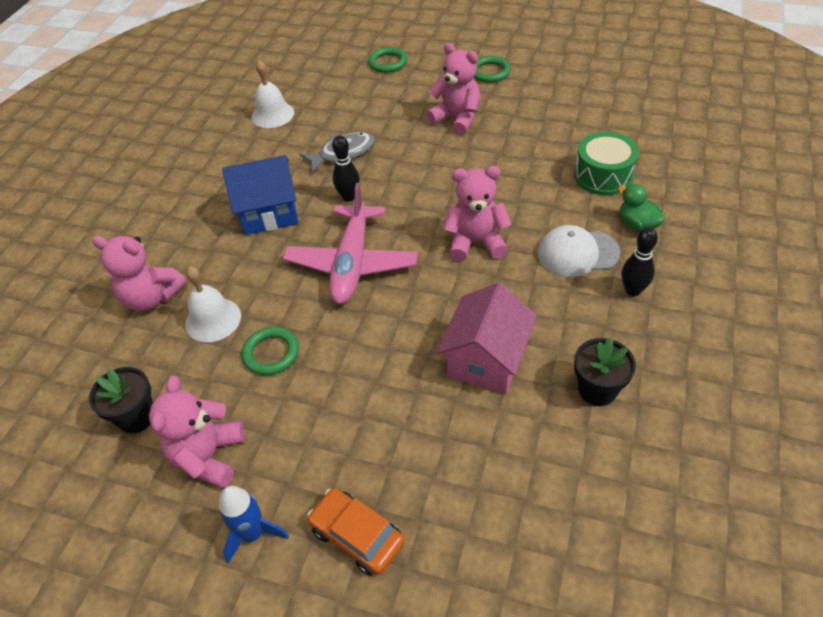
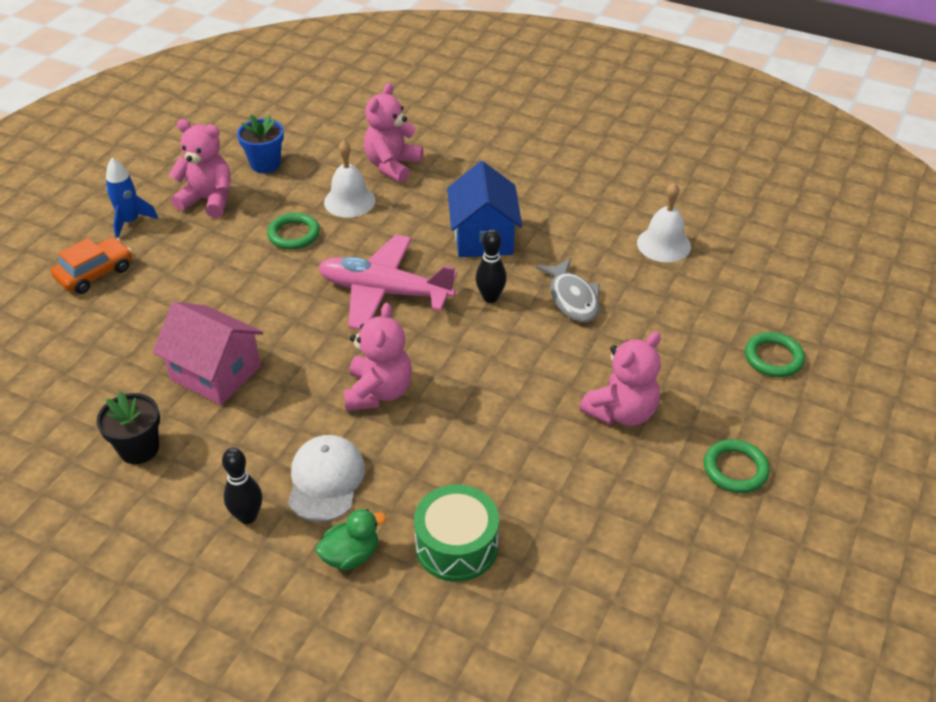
camera: 95 degrees right, 5 degrees down
(137, 417) = (265, 164): black flower pot -> blue flower pot

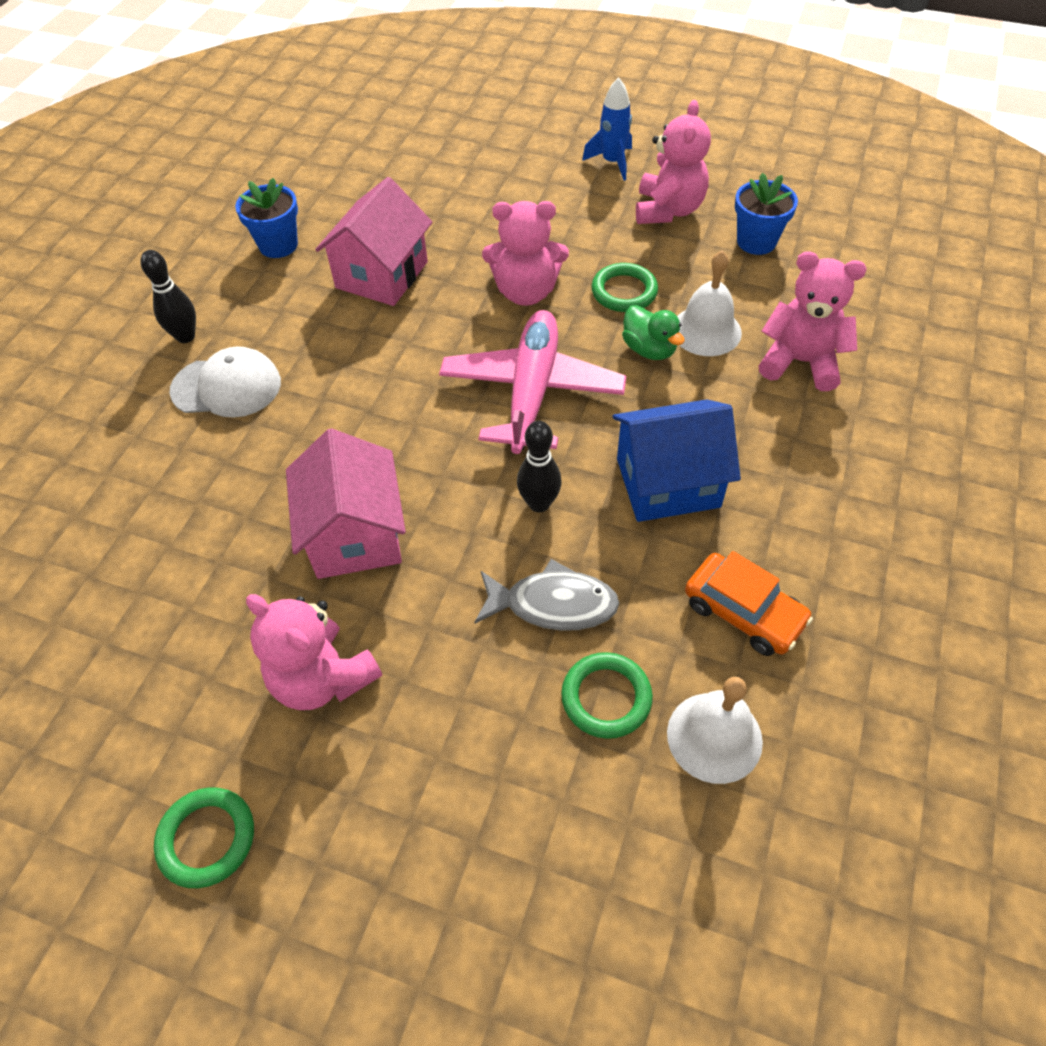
camera: 85 degrees right, 10 degrees up
(95, 273) = (523, 159): orange car -> orange car (743, 612)
(139, 449) = (278, 245): black flower pot -> blue flower pot
(351, 555) = (125, 423): green duck -> green duck (649, 349)
(378, 392) = (356, 411): pink teddy bear -> pink teddy bear (526, 292)
(456, 546) = (122, 512): green drum -> none
(502, 394) = (355, 534): none -> pink house
(572, 298) = (553, 604): grey fish -> grey fish turned 150 degrees counterclockwise
(773, 358) = (447, 919): green ring -> green ring (606, 697)

